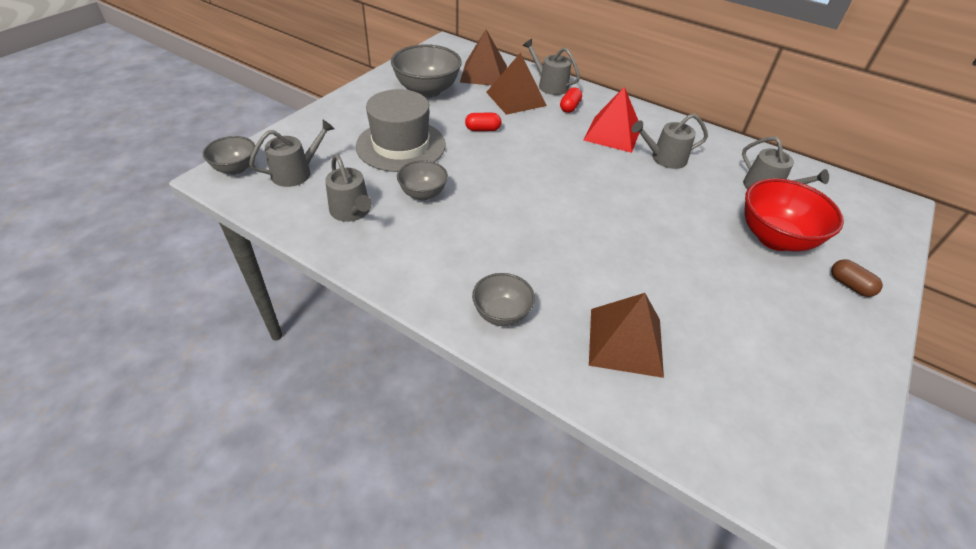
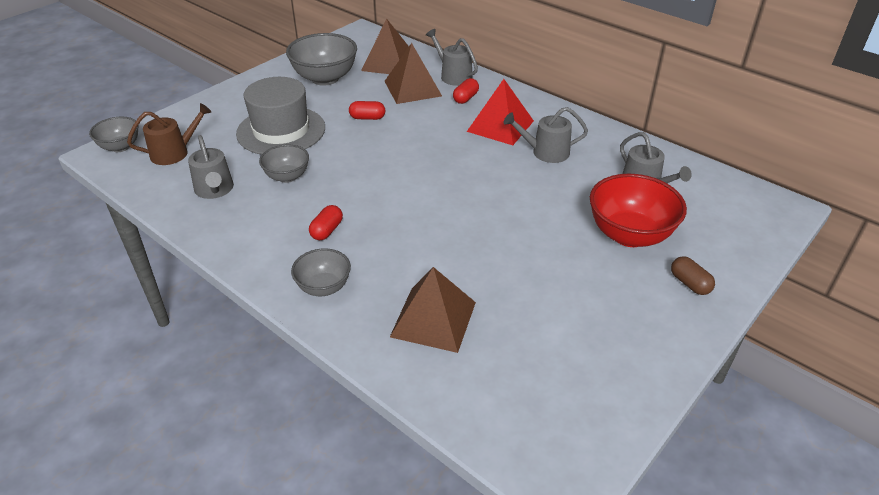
camera: 10 degrees right, 5 degrees down
(296, 173) = (174, 152): grey watering can -> brown watering can
(483, 250) = (327, 230): none -> red capsule

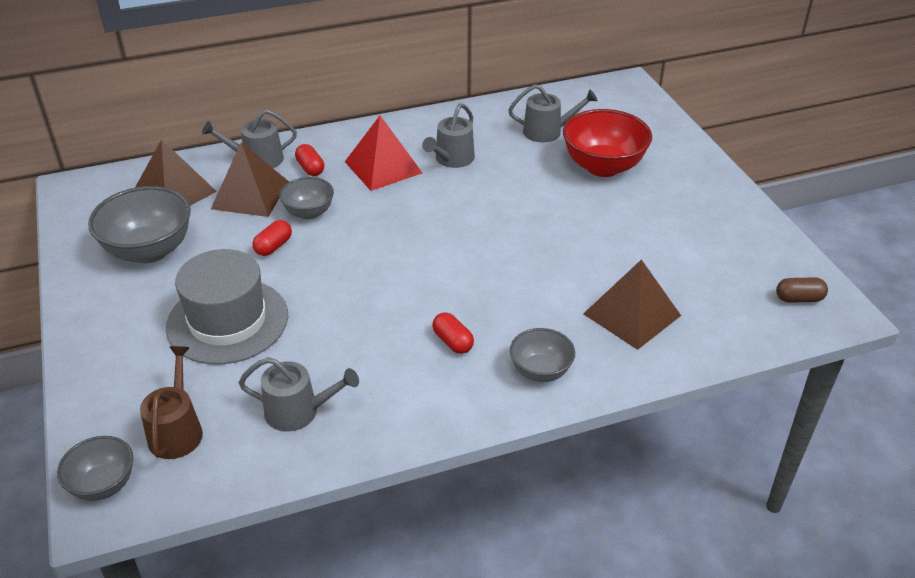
camera: 60 degrees left, 0 degrees up
(287, 176) = (328, 343): grey bowl -> grey bowl (309, 213)
(690, 283) = (679, 165): brown capsule -> brown capsule (799, 299)

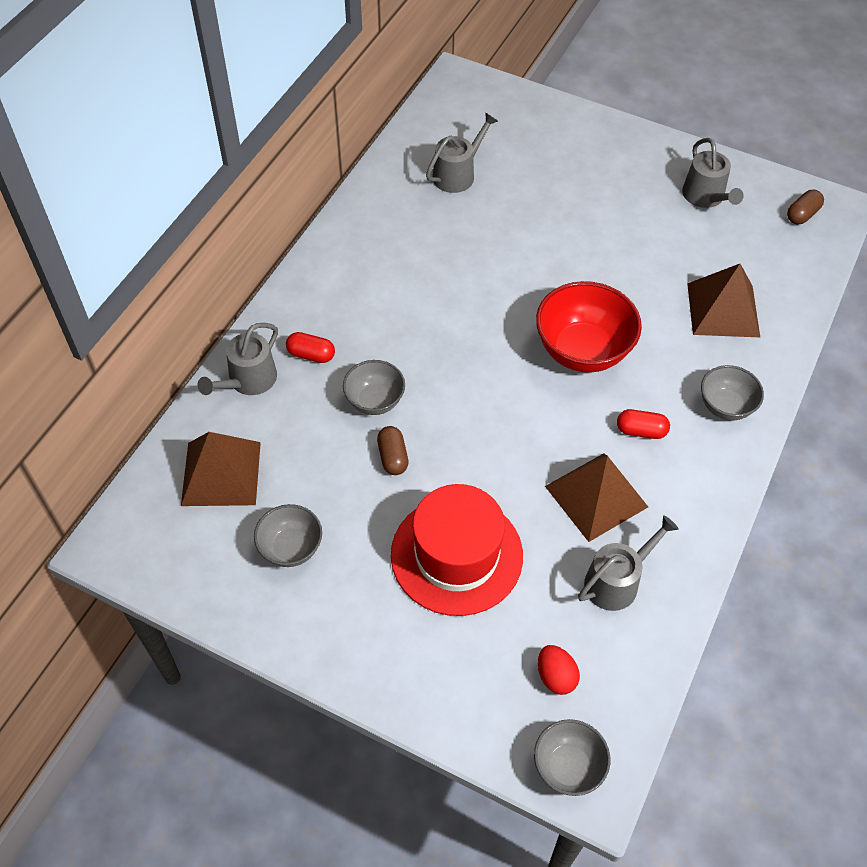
camera: 45 degrees left, 15 degrees up
(149, 251) = (291, 548): grey bowl -> grey bowl, size x0.58
(177, 431) = (555, 676): brown watering can -> red egg
(227, 321) = (456, 555): grey hat -> red hat
(250, 195) = (297, 422): brown pyramid -> brown pyramid (596, 496)
(273, 246) = (392, 457): red capsule -> brown capsule
(383, 167) = (372, 307): red pyramid -> none
(452, 159) = (419, 258): grey watering can -> grey watering can (705, 197)
(603, 167) = (543, 183): red bowl -> red bowl (582, 351)

